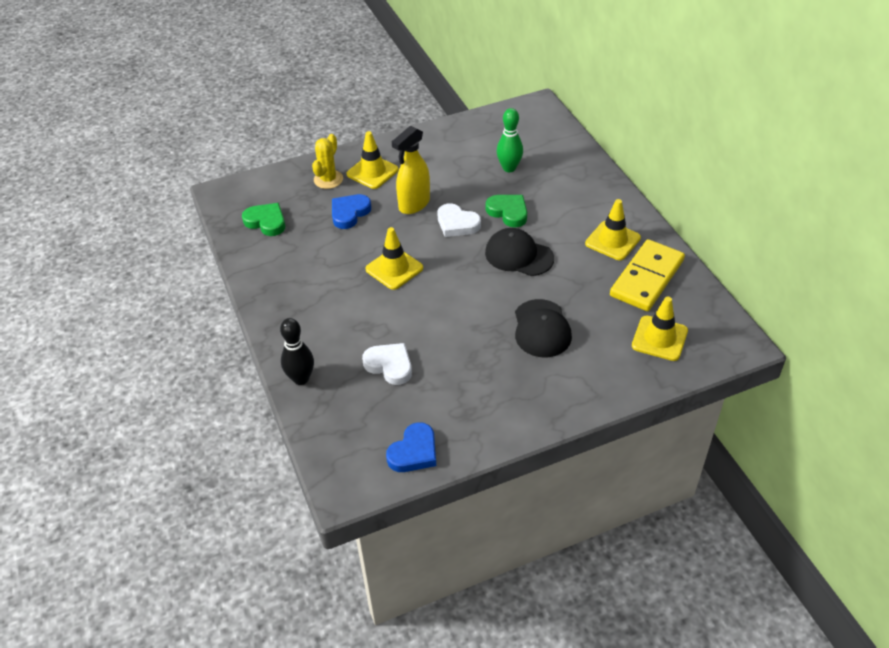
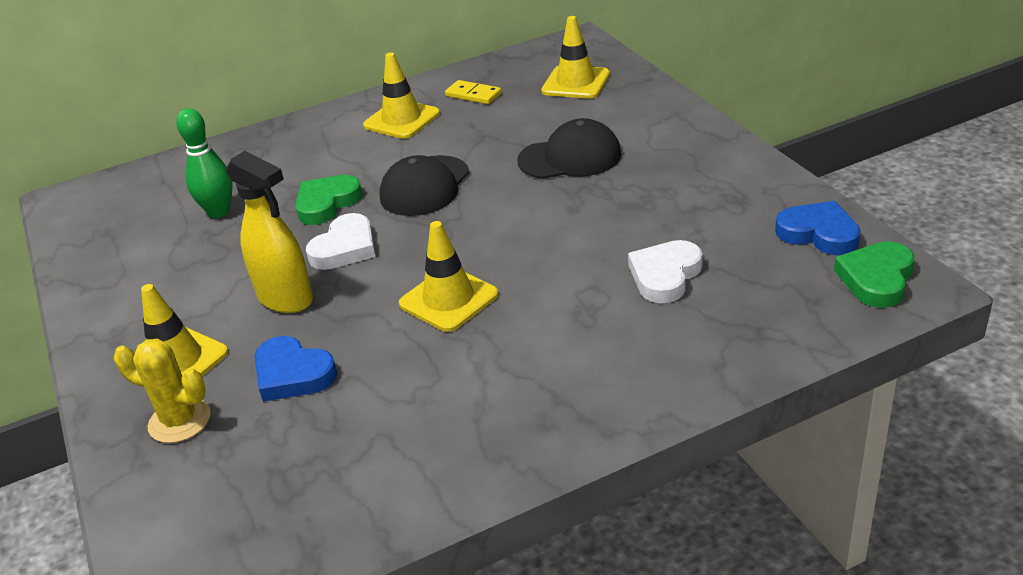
camera: 90 degrees left, 10 degrees down
(266, 222) = (295, 495): green heart -> green heart (876, 279)
(301, 378) = (717, 366): black bowling pin -> none
(646, 278) = (473, 95): yellow domino -> yellow domino, size x0.47

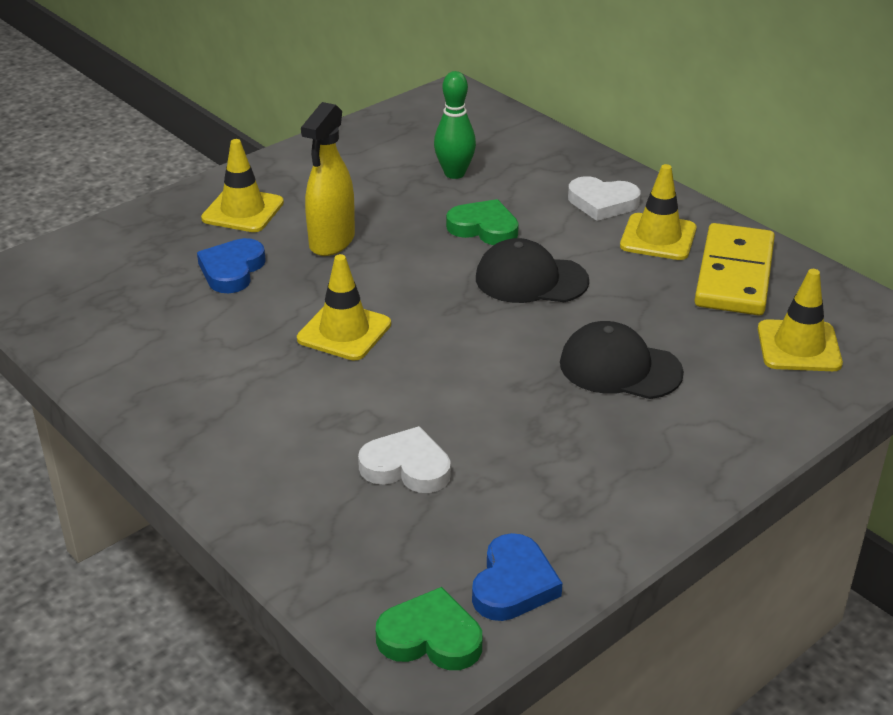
camera: 70 degrees right, 0 degrees up
(179, 421) = (174, 232): yellow cactus -> none
(345, 248) = (413, 255): white heart -> white heart (602, 203)
(473, 95) = (734, 274): yellow domino -> yellow domino, size x2.13
(570, 157) = (620, 368): black cap -> black cap turned 135 degrees clockwise

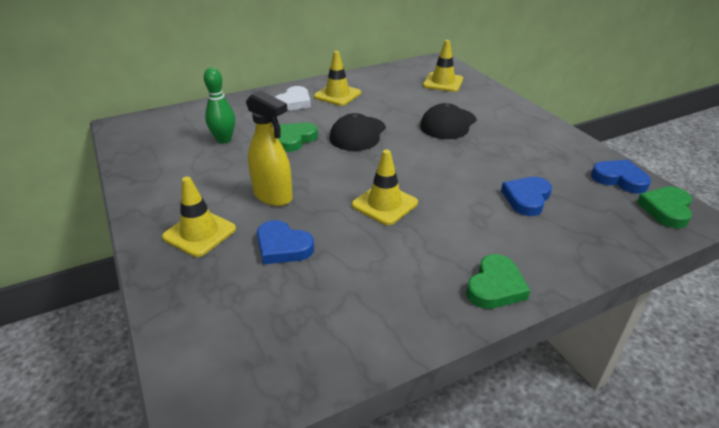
camera: 75 degrees left, 0 degrees up
(191, 441) = (495, 286): none -> green heart
(406, 467) = (526, 198): white heart -> blue heart
(734, 274) = (380, 84): yellow domino -> none

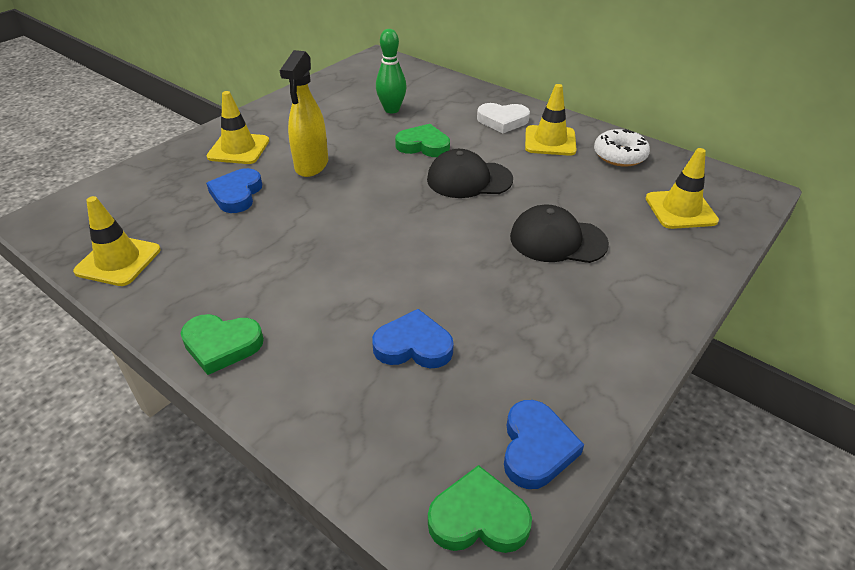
camera: 65 degrees right, 5 degrees up
(375, 80) = (619, 155): none -> white donut
(384, 204) = (335, 234): yellow traffic cone -> yellow traffic cone (118, 261)

